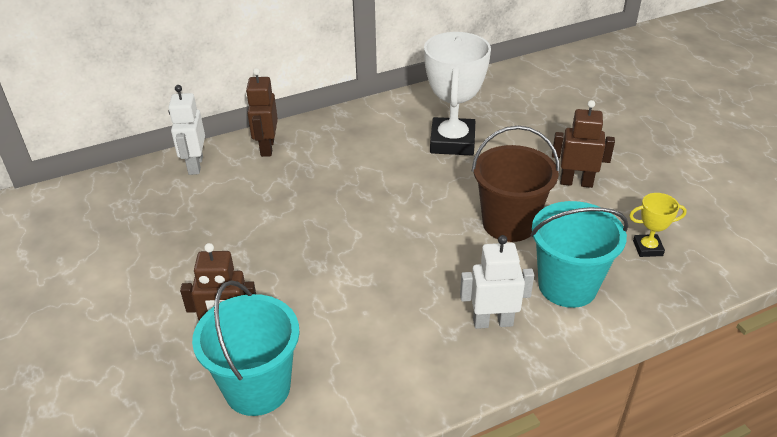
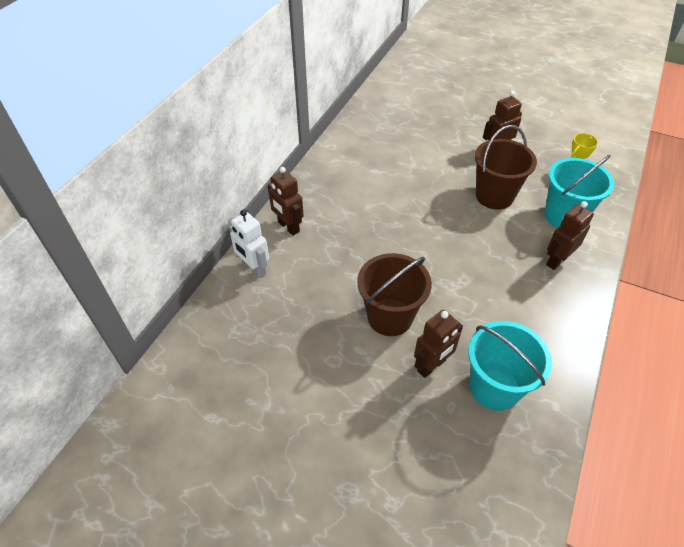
camera: 40 degrees left, 10 degrees up
(250, 268) = (390, 317): none -> brown bucket
(452, 142) = (400, 159): white trophy -> none
(492, 322) = (556, 260): white robot -> brown robot

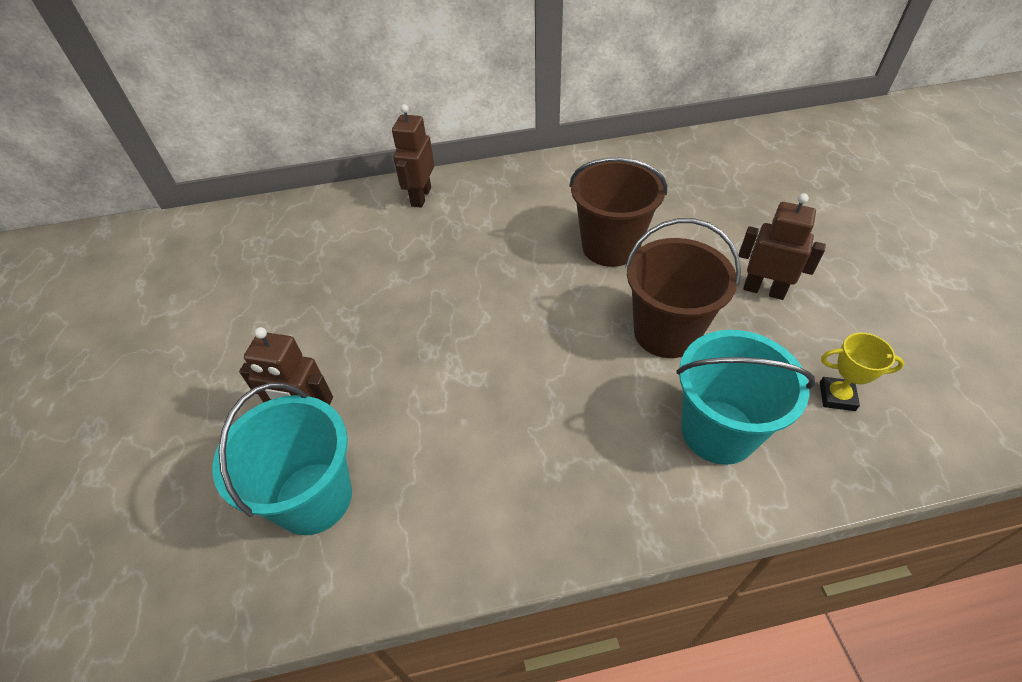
camera: 55 degrees right, 0 degrees up
(254, 269) = (341, 207): white robot -> none
(390, 317) = (356, 340): brown bucket -> brown bucket (610, 247)
(556, 260) = (610, 464): brown robot -> none

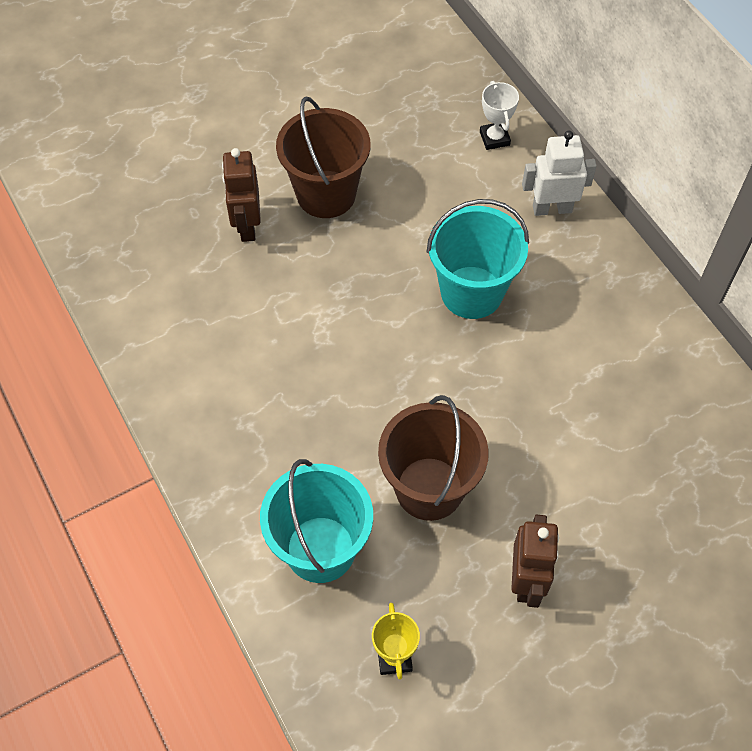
camera: 70 degrees right, 10 degrees up
(313, 497) = (177, 262): turquoise bucket -> turquoise bucket (471, 292)
(330, 212) = (494, 138): none -> white trophy
(420, 197) = (552, 208): brown robot -> white robot
(610, 247) = (540, 413): brown bucket -> brown bucket (326, 194)

